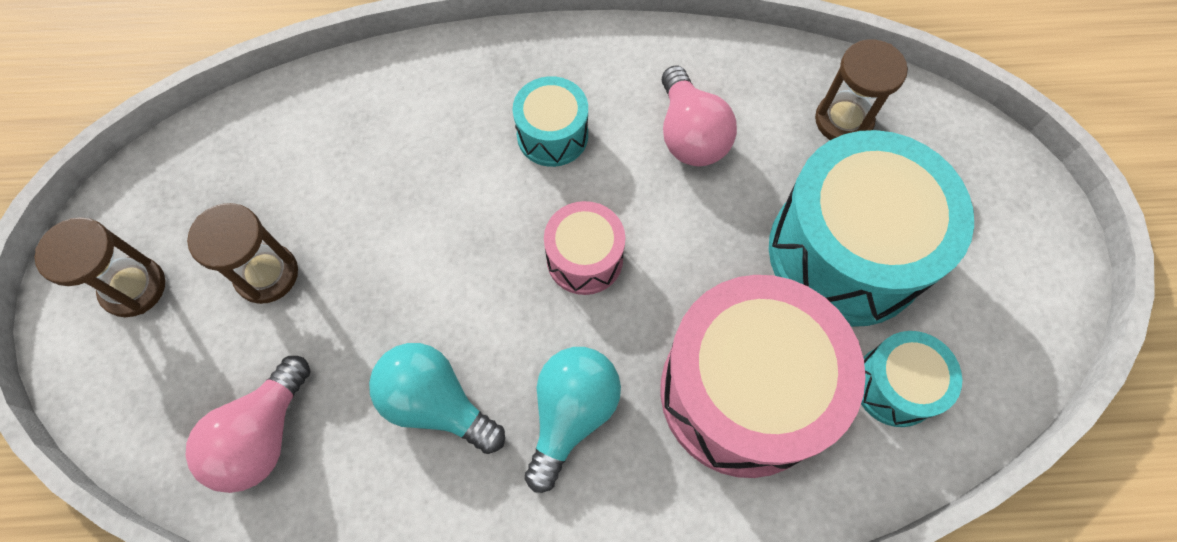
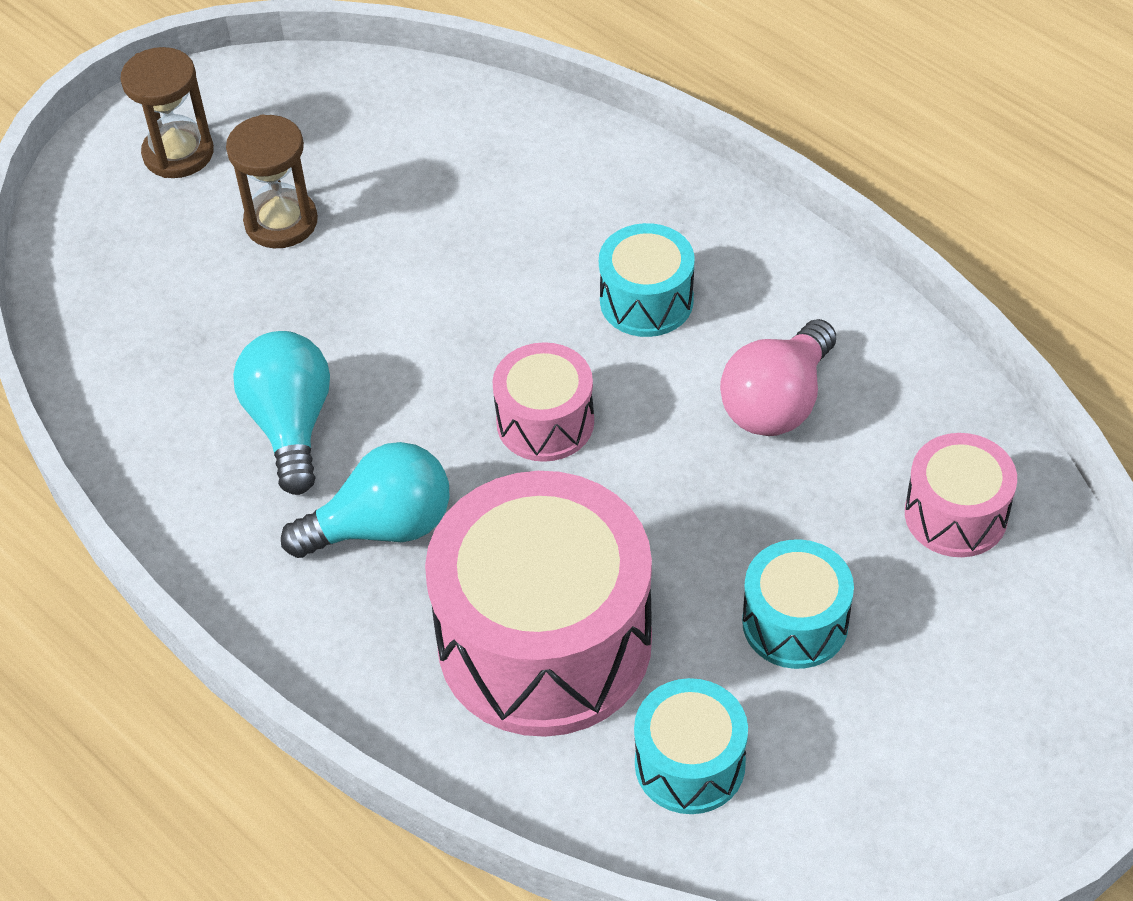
camera: 50 degrees right, 15 degrees down
(263, 436) = (144, 336): pink light bulb -> none
(843, 120) = (955, 514): brown hourglass -> pink drum
(845, 253) = (795, 623): turquoise drum -> turquoise drum, size x0.49

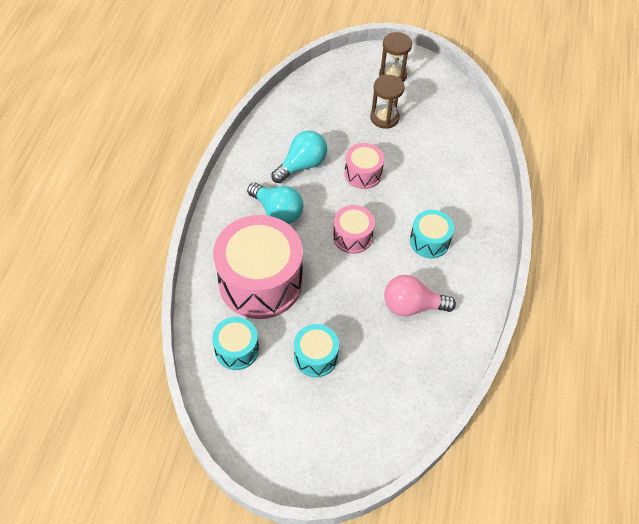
camera: 55 degrees right, 5 degrees up
(955, 514) = (400, 391): pink drum -> pink drum (363, 174)

